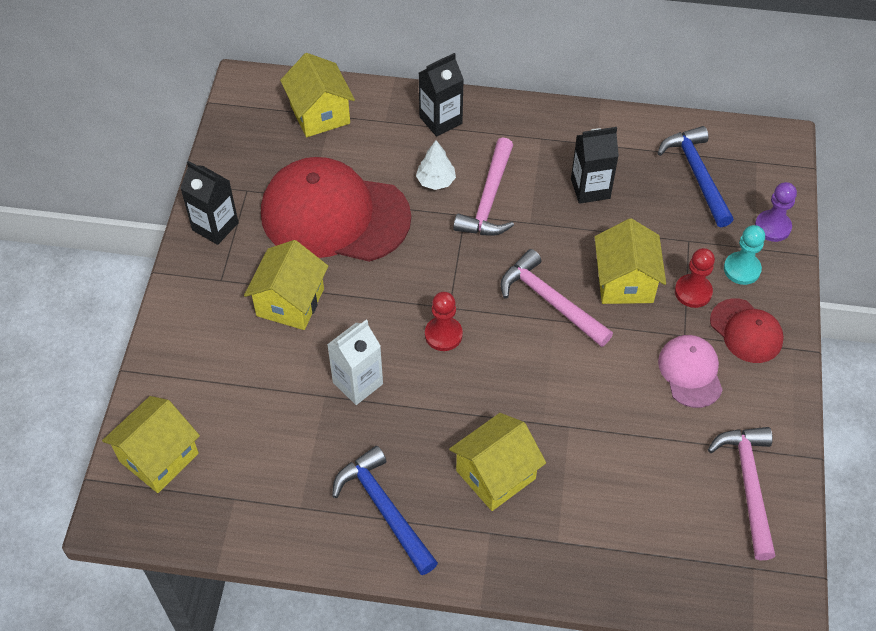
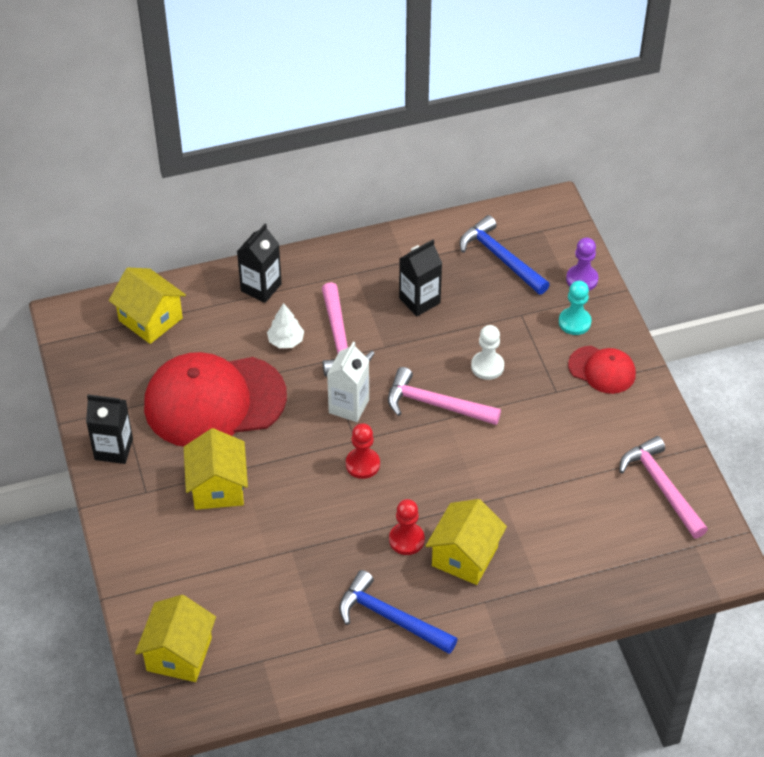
camera: 25 degrees left, 5 degrees down
(358, 383) = (313, 530): white carton -> white carton (349, 406)
(625, 282) = (487, 366): yellow house -> white pawn
(690, 372) = (575, 418): pink cap -> none
(693, 292) = (545, 354): red pawn -> red pawn (406, 540)

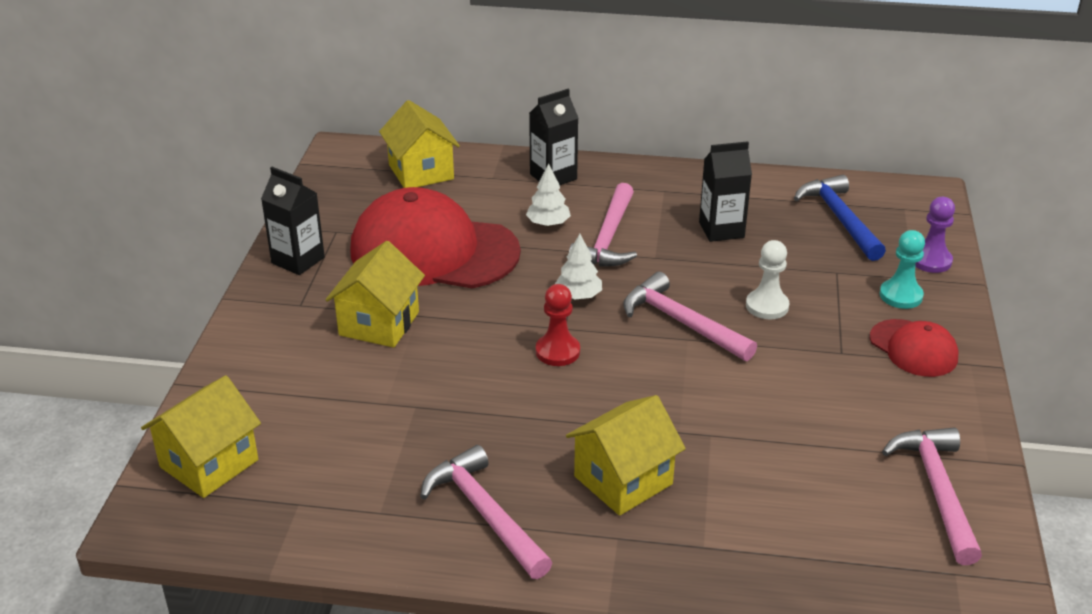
camera: 25 degrees right, 15 degrees down
(349, 406) = (578, 296): white carton -> white tree
(390, 617) = (485, 513): blue hammer -> pink hammer
(406, 540) = (560, 439): red pawn -> none

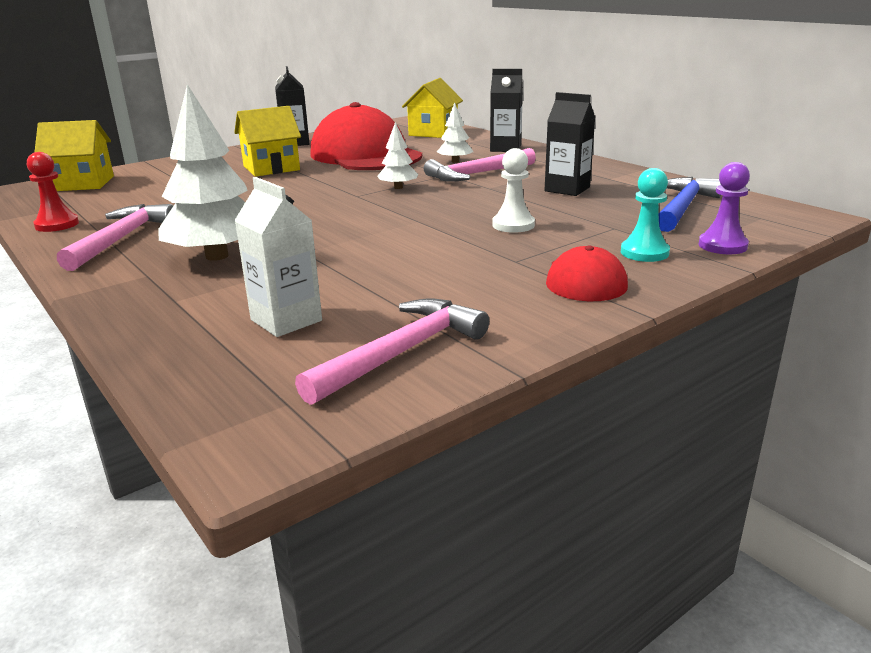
camera: 45 degrees right, 10 degrees down
(557, 351) = (327, 201): red pawn -> red pawn (57, 225)
(623, 480) = (217, 256): yellow house -> white tree
(681, 322) = (433, 214): pink hammer -> none
(820, 511) = (286, 320): none -> white carton

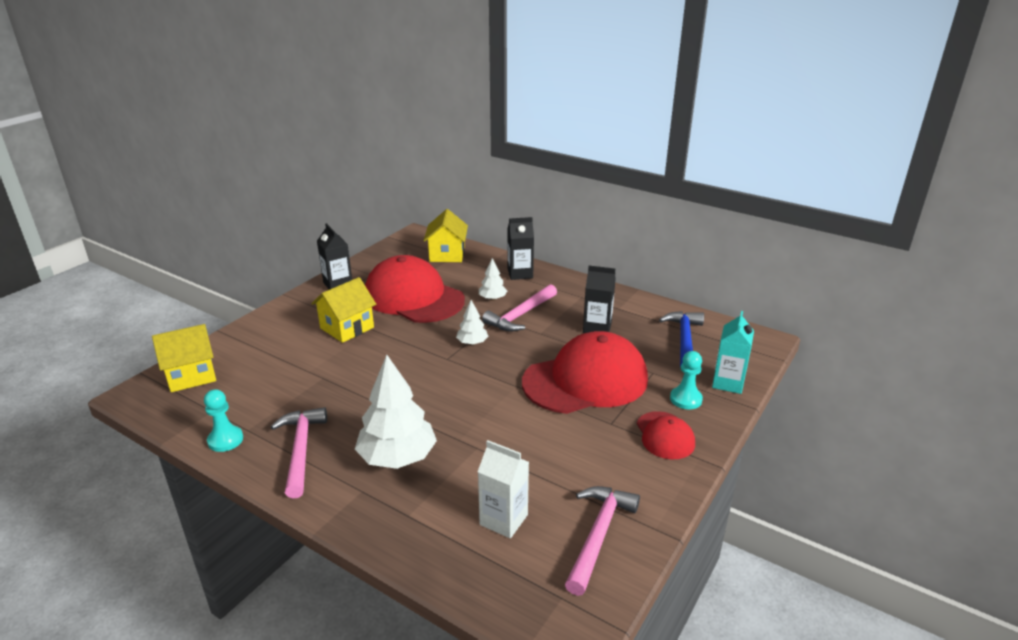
camera: 20 degrees left, 5 degrees up
(57, 225) = (225, 440): red pawn -> turquoise pawn
(513, 225) = (585, 380): white pawn -> red cap
(722, 246) = (728, 383): purple pawn -> turquoise carton

